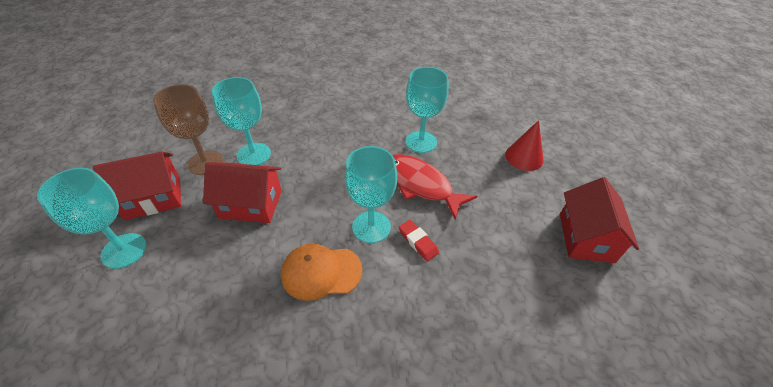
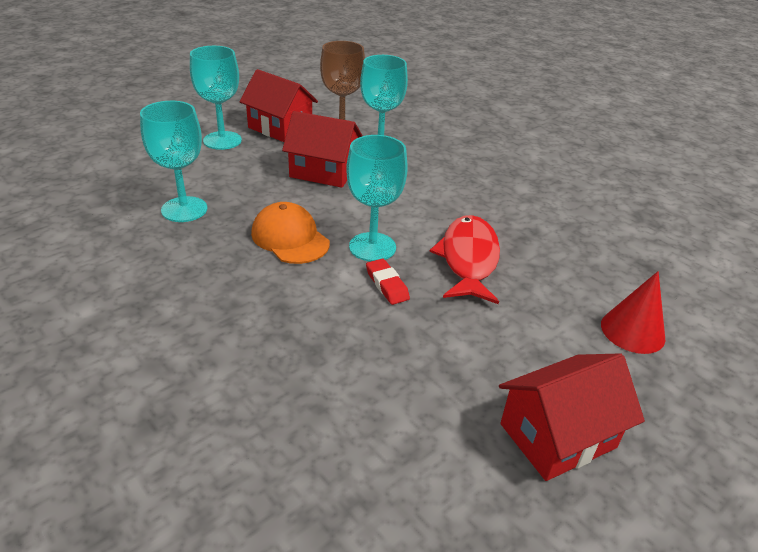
camera: 55 degrees right, 10 degrees down
(251, 204) = (323, 171): red house -> red house turned 45 degrees counterclockwise
(418, 242) = (387, 285): red eraser -> red eraser turned 45 degrees counterclockwise
(421, 142) = (535, 236): turquoise goblet -> turquoise goblet (184, 209)

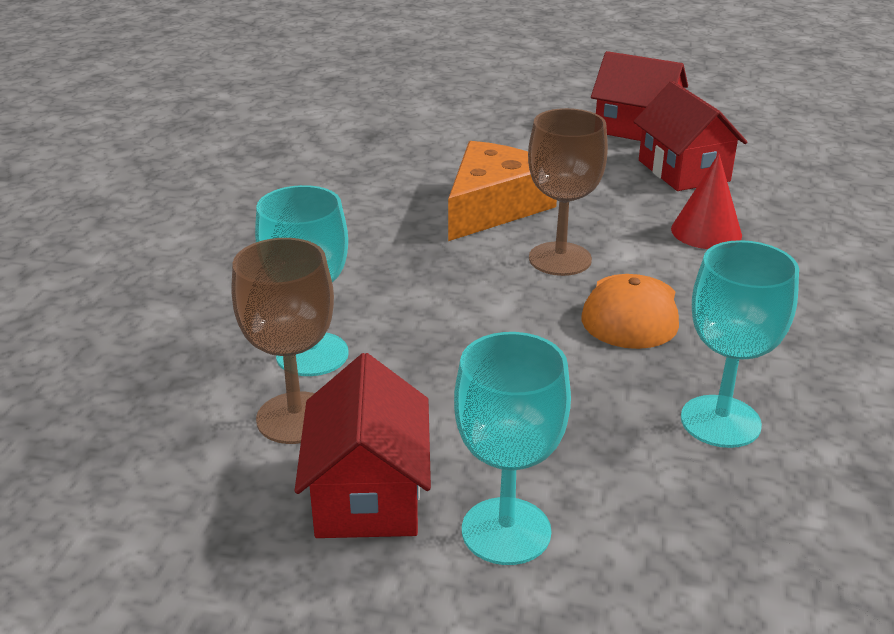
camera: 125 degrees left, 5 degrees down
(323, 171) = (453, 366): red house -> red house (683, 171)
(372, 247) = (560, 259): turquoise goblet -> brown goblet
(387, 285) = (602, 229): red eraser -> none
(468, 259) = (493, 207): red fish -> orange cheese
(632, 331) = (480, 126): red cone -> red cone (706, 232)

